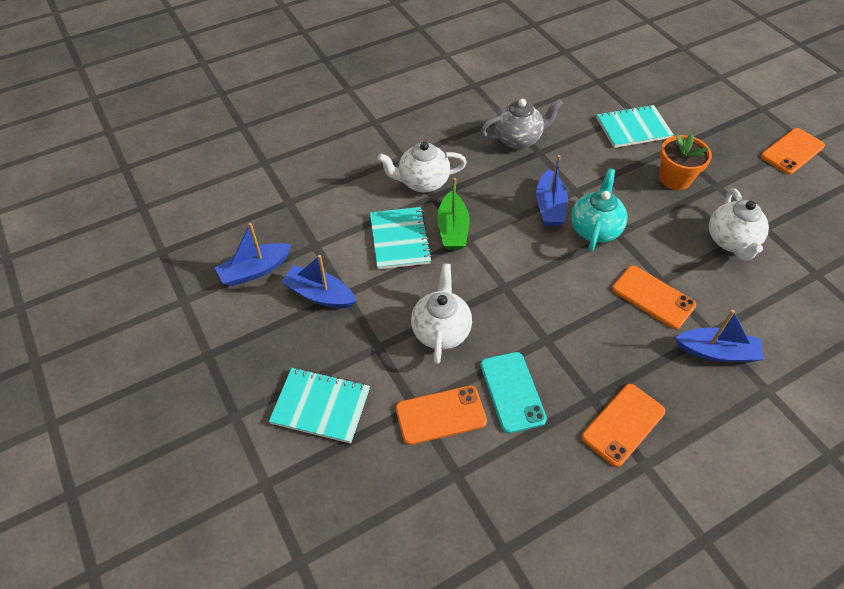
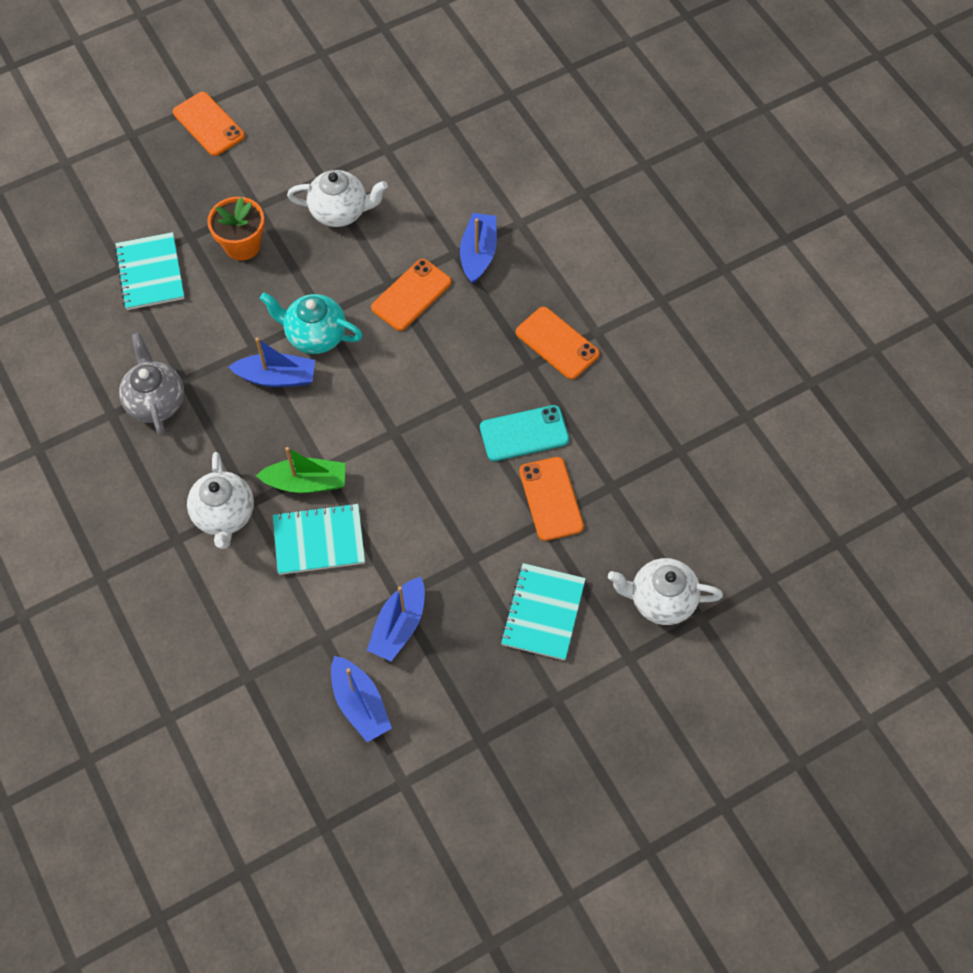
camera: 90 degrees left, 10 degrees up
(441, 330) = (450, 497): white teapot -> white teapot (661, 600)

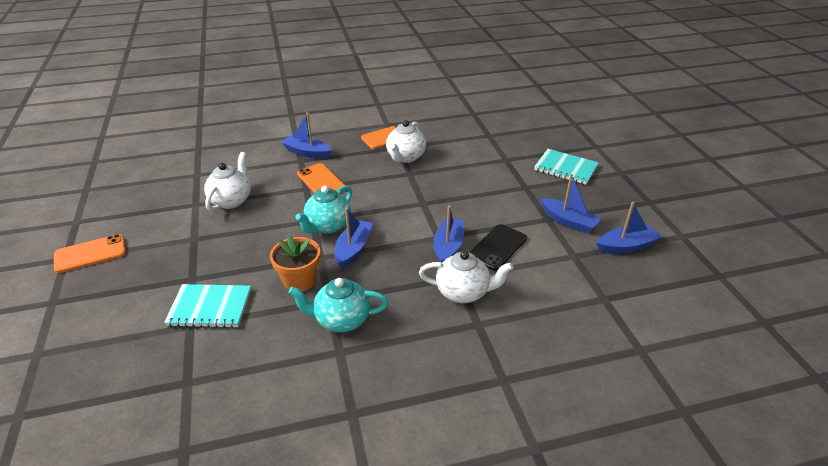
camera: 75 degrees left, 25 degrees down
(156, 401) = (341, 320): grey teapot -> turquoise teapot
(242, 245) = (223, 251): orange flower pot -> orange flower pot (299, 280)
(306, 482) = (448, 247): green boat -> blue boat
(319, 540) = (497, 247): turquoise notebook -> black phone
(524, 433) = (444, 156): turquoise phone -> none
(551, 499) = (491, 154): orange phone -> none
(661, 600) = (562, 132): white teapot -> white teapot (405, 157)

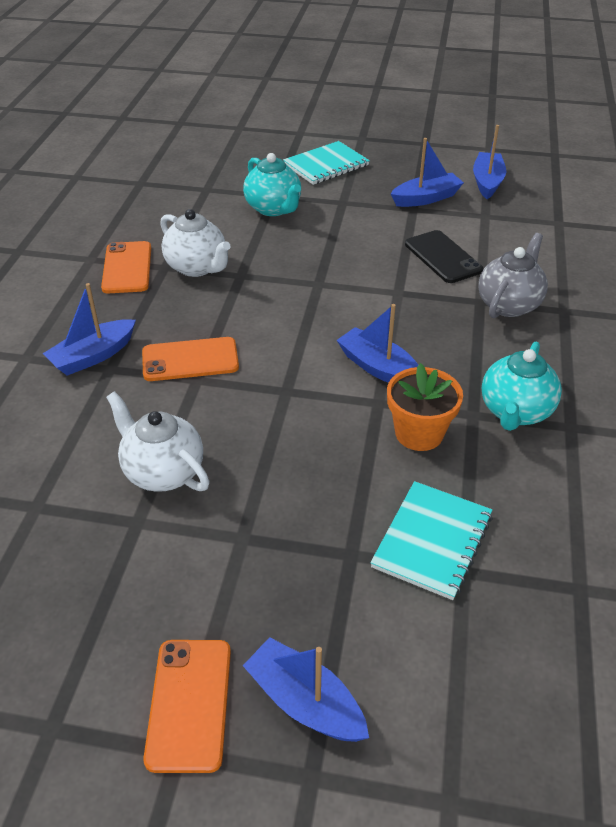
camera: 65 degrees left, 5 degrees up
(328, 226) = (311, 379): turquoise teapot -> turquoise teapot (274, 208)
(448, 247) = (421, 290): blue boat -> blue boat (305, 702)
(463, 292) = (509, 304): white teapot -> grey teapot

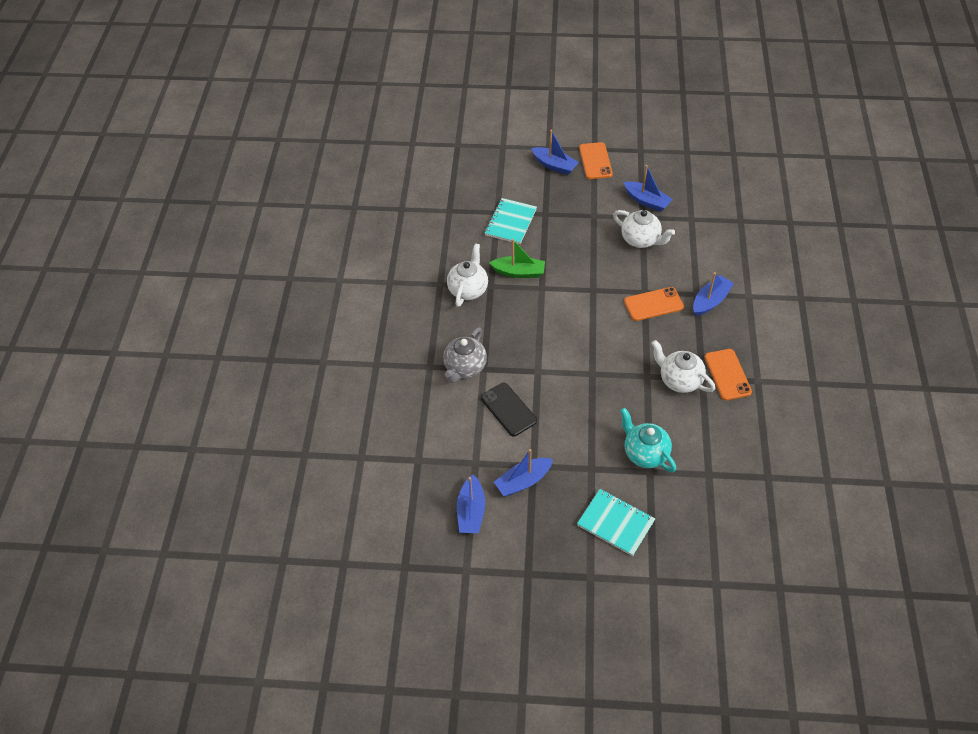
camera: 175 degrees right, 10 degrees up
(326, 165) = (615, 523): turquoise notebook -> turquoise notebook turned 75 degrees clockwise
(378, 368) = (544, 310): blue boat -> blue boat (646, 201)
(419, 433) = (519, 272): orange flower pot -> green boat
(515, 412) = (468, 289): turquoise teapot -> white teapot

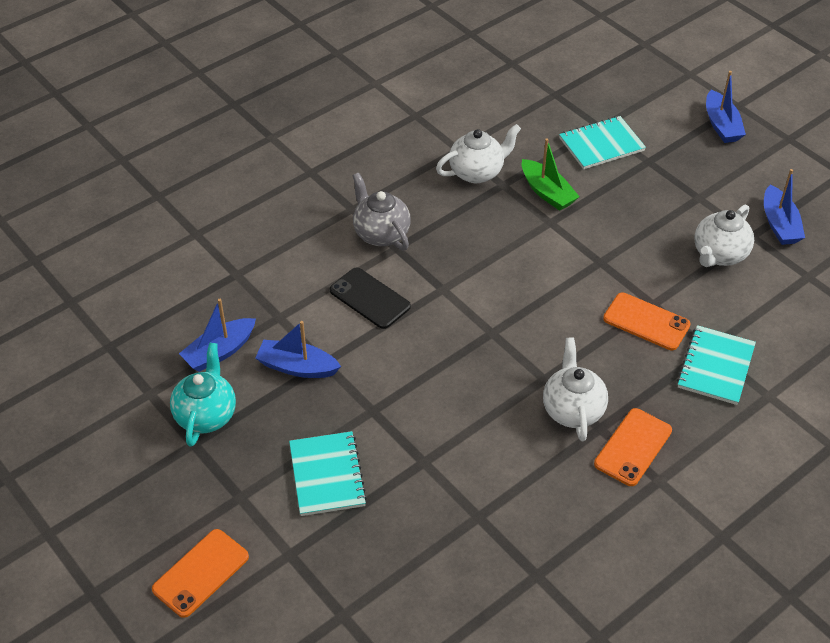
camera: 45 degrees right, 5 degrees down
(465, 368) = (381, 234): grey teapot -> grey teapot turned 75 degrees clockwise
(508, 409) = (370, 298): black phone -> black phone turned 60 degrees counterclockwise
(595, 161) = (774, 150): orange phone -> orange phone (201, 573)
(641, 240) = (719, 255): white teapot -> white teapot turned 45 degrees clockwise
(645, 453) = (441, 442): turquoise teapot -> turquoise teapot (206, 415)
(710, 301) = (716, 367): blue boat -> turquoise notebook

